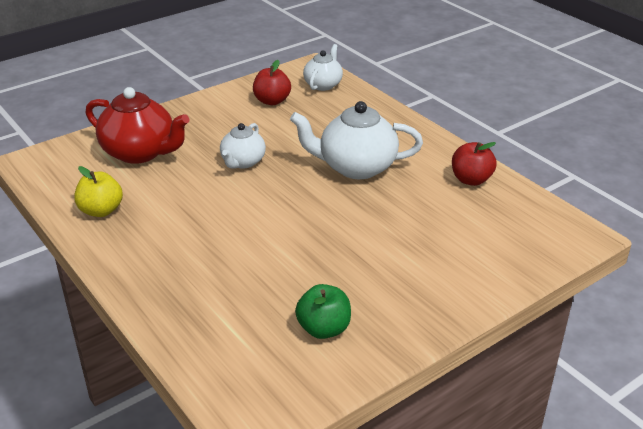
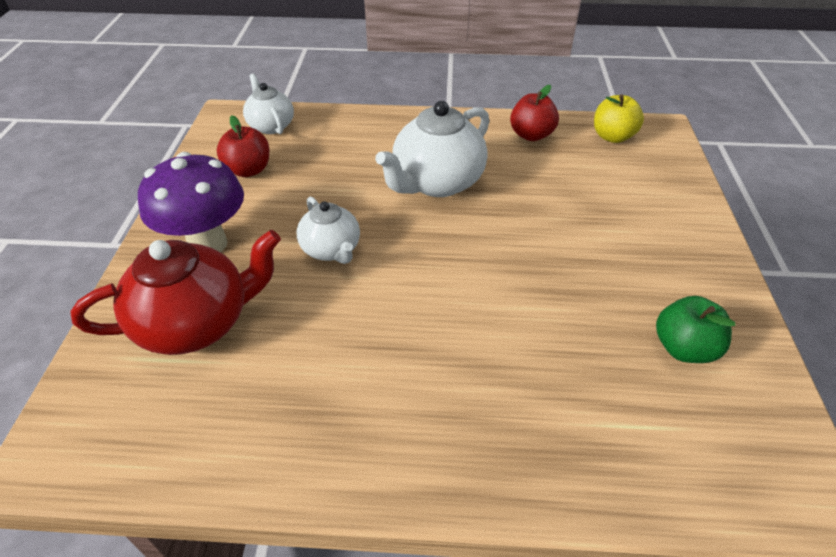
camera: 50 degrees left, 10 degrees up
(101, 211) = (274, 431): yellow apple -> yellow apple (612, 137)
(196, 124) = (208, 244): none -> purple mushroom

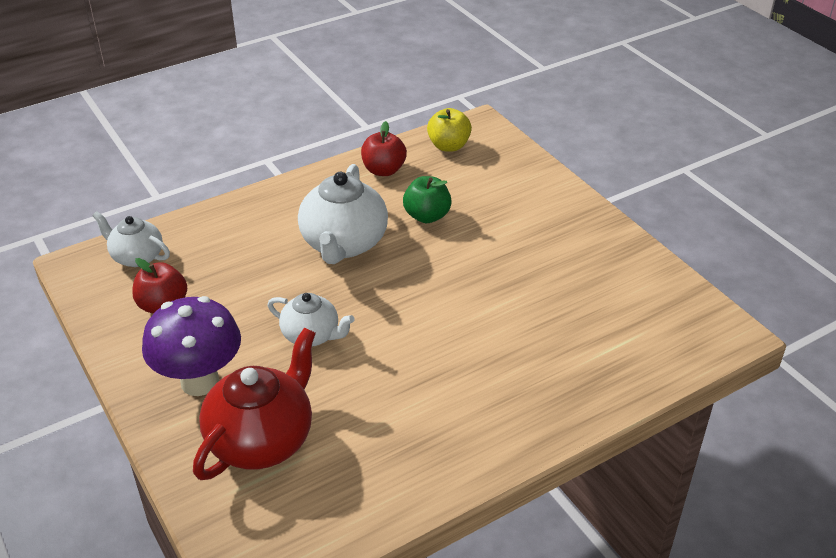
camera: 35 degrees left, 5 degrees down
(683, 348) = (610, 284): green apple -> green apple (427, 216)

